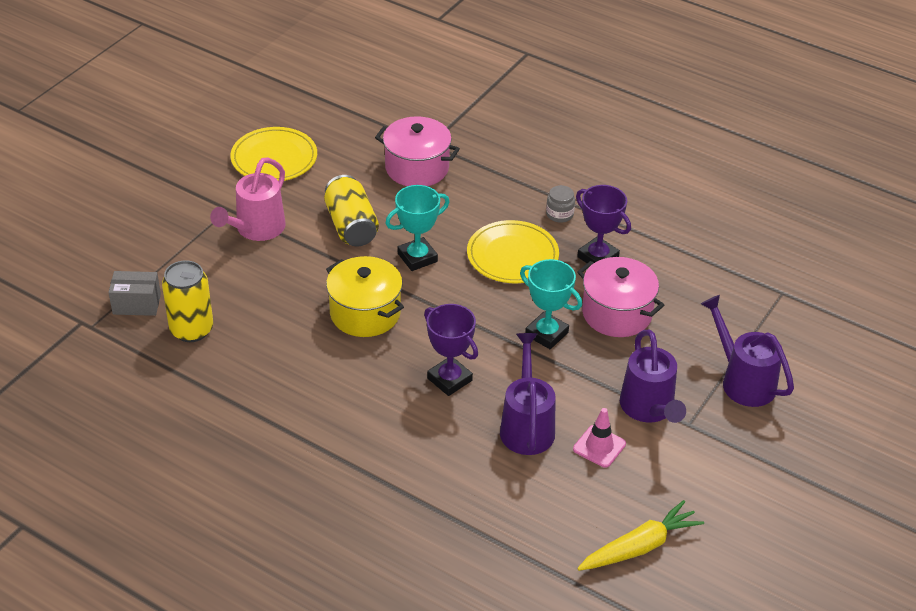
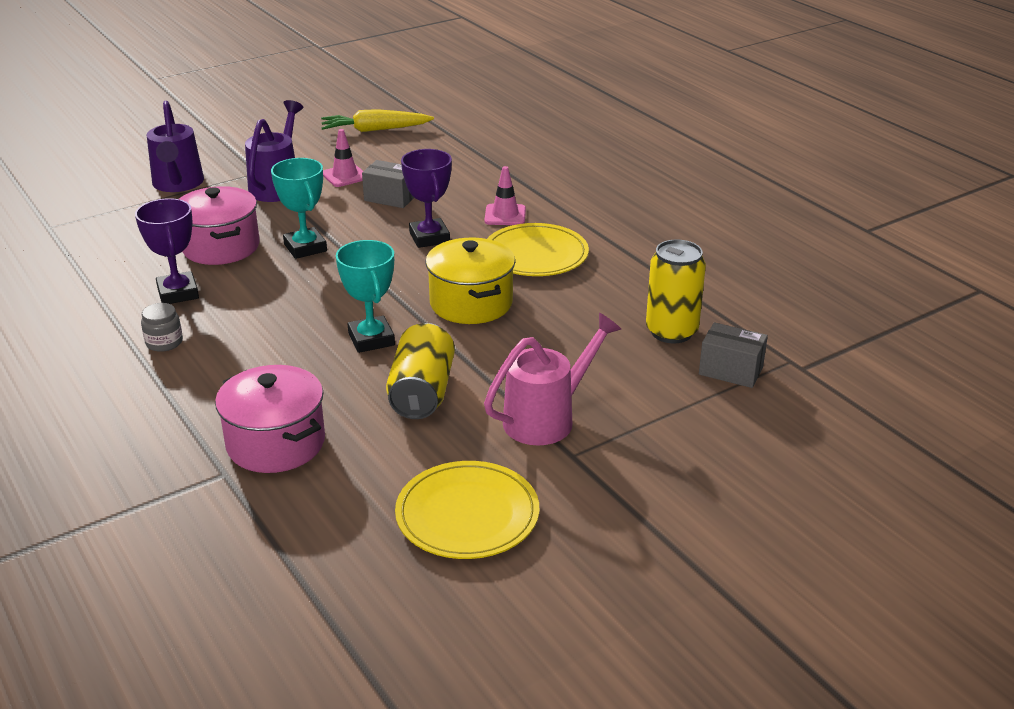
camera: 155 degrees left, 10 degrees down
(399, 434) = (505, 215): none -> pink traffic cone
(417, 257) = (371, 339): turquoise trophy -> turquoise trophy turned 75 degrees clockwise
(512, 255) = (265, 316): yellow plate -> yellow plate (535, 255)
(527, 426) = (390, 198): purple watering can -> grey box

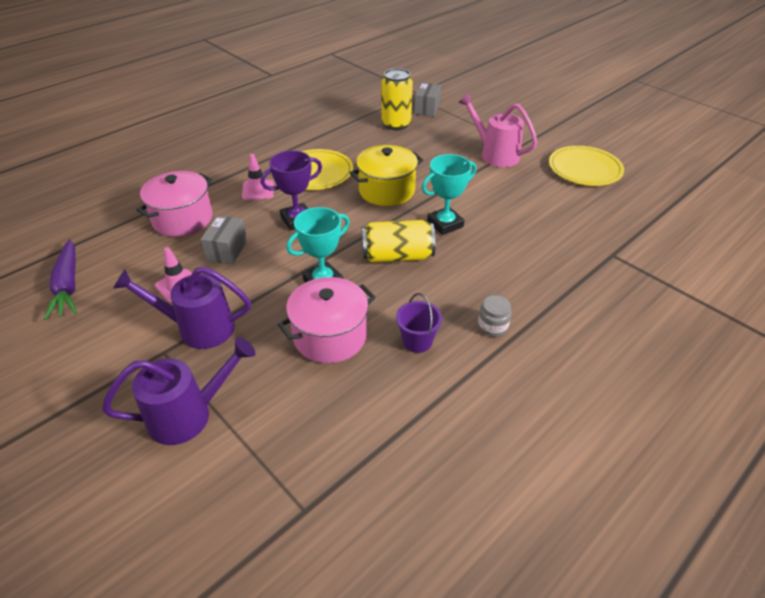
camera: 100 degrees left, 10 degrees up
(178, 293) = (417, 341): purple trophy -> purple bucket
(276, 443) = (573, 241): pink pot -> pink pot (182, 219)
(375, 130) = (68, 286): yellow carrot -> purple carrot
(422, 392) = (493, 196): yellow can -> yellow can (397, 256)

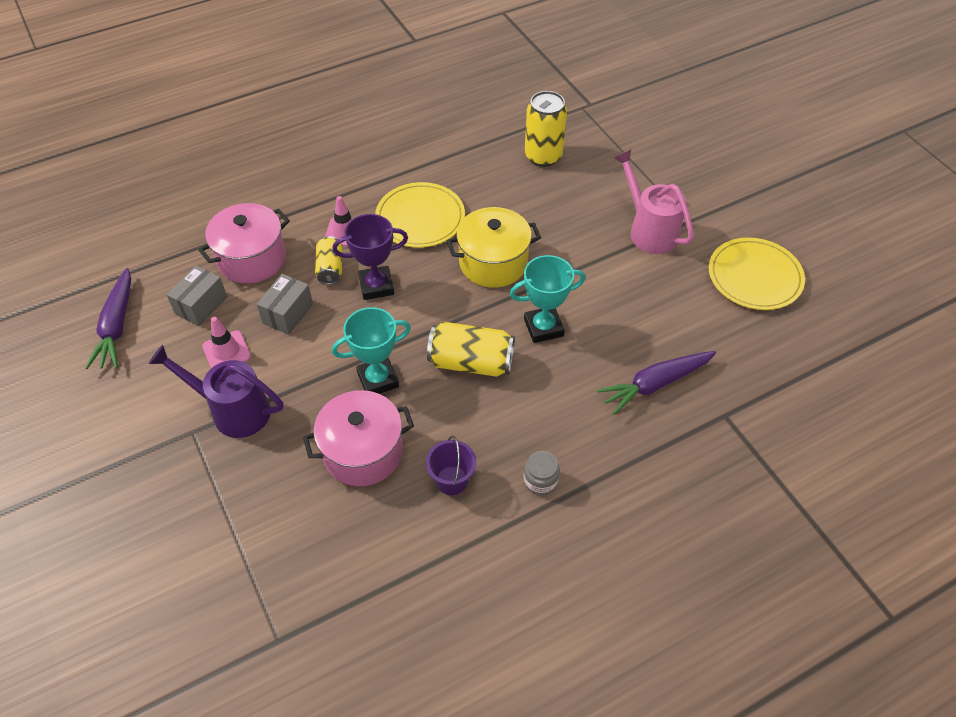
camera: 15 degrees right, 10 degrees up
(189, 415) = (200, 511): purple watering can -> none
(254, 215) = (330, 268): none -> yellow can
(427, 109) = (592, 136): grey box -> grey box (201, 305)
(549, 244) = (655, 384): none -> purple carrot

